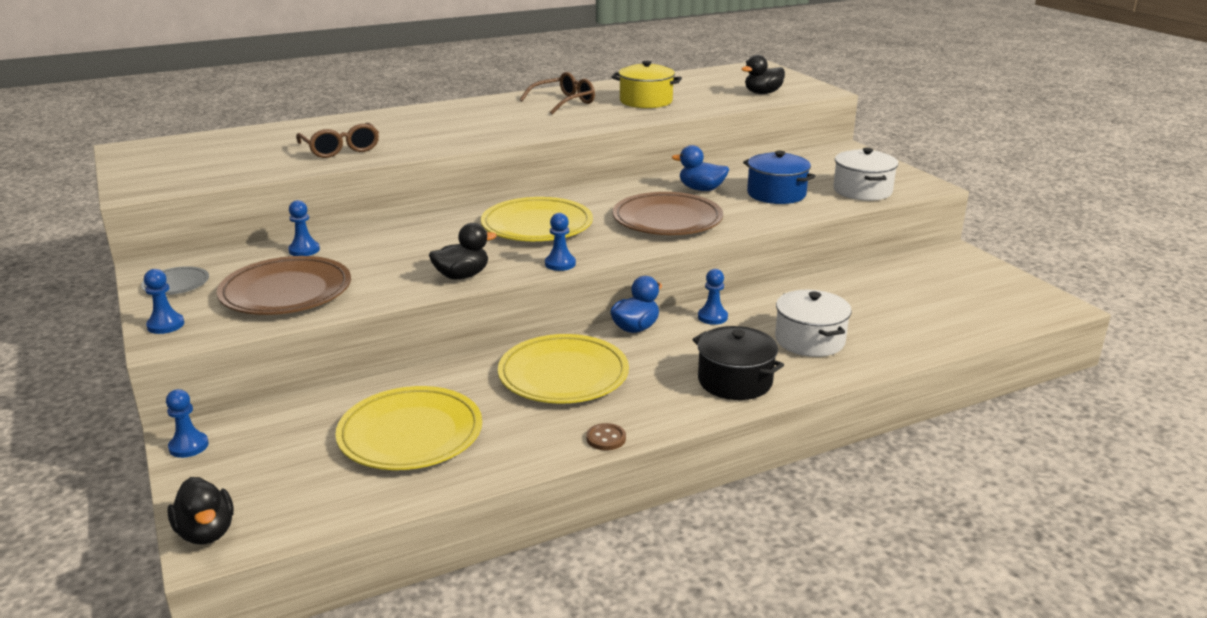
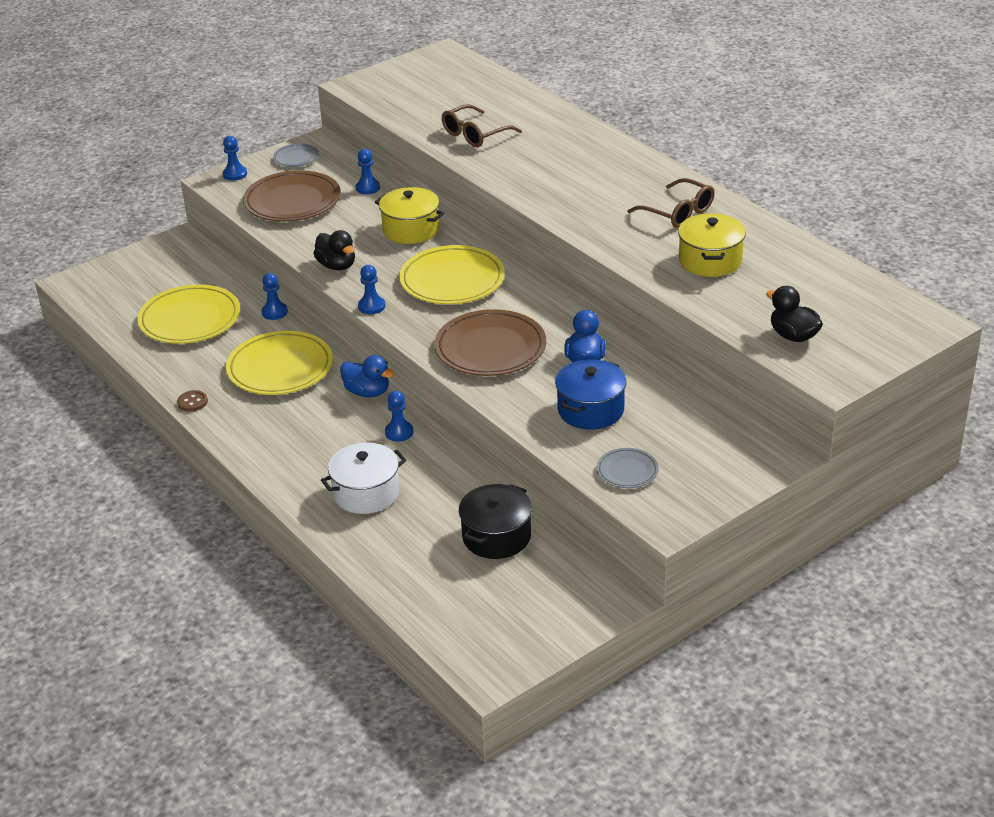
camera: 80 degrees right, 10 degrees up
(188, 446) = (168, 243): blue pawn -> blue pawn (274, 312)
(206, 532) = (83, 277): black duck -> none
(420, 236) = (411, 230): none -> yellow pot
(735, 381) = (284, 455): black pot -> black pot (496, 536)
(862, 191) = (627, 471): white pot -> grey plate

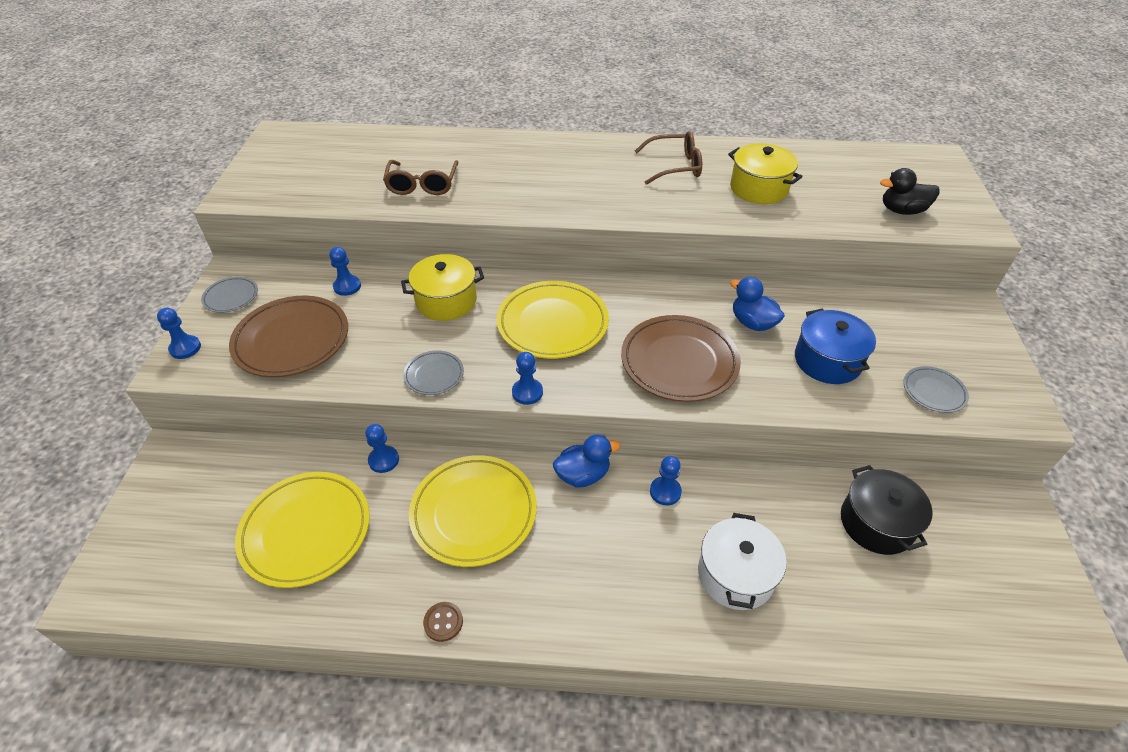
camera: 50 degrees left, 10 degrees up
(337, 266) = (434, 375): black duck -> grey plate

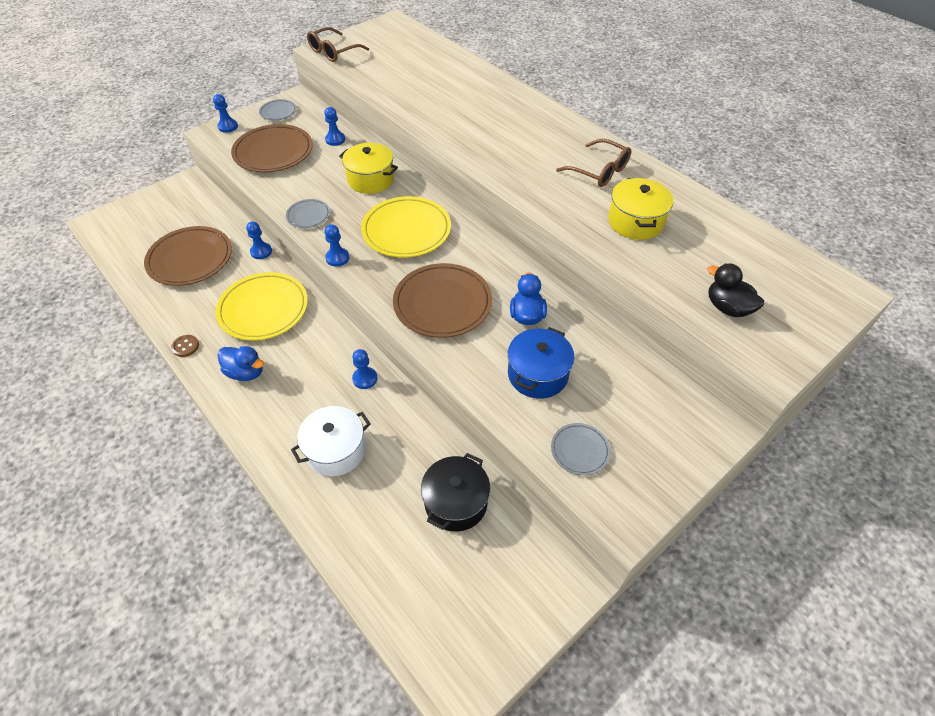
camera: 45 degrees right, 5 degrees up
(306, 531) = (190, 259): yellow plate -> brown plate
(422, 185) = (421, 95): brown glasses -> brown glasses (333, 52)
(583, 475) = (337, 334): blue duck -> blue duck (246, 372)

